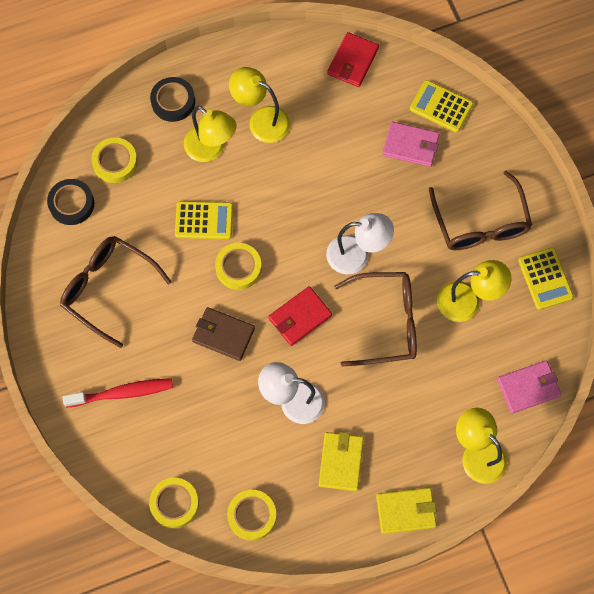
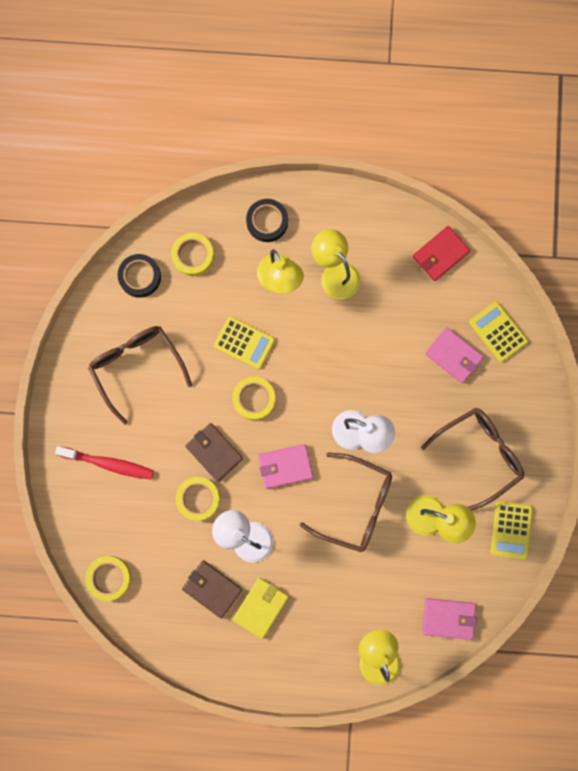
camera: 25 degrees right, 10 degrees up
(252, 516) = (167, 618): yellow tape -> yellow tape (198, 499)
(284, 466) = (212, 588): none -> brown wallet
(300, 317) = (285, 466): red wallet -> pink wallet
(406, 511) = (294, 674): yellow wallet -> none
(480, 223) = (479, 454): brown glasses -> brown glasses turned 135 degrees counterclockwise

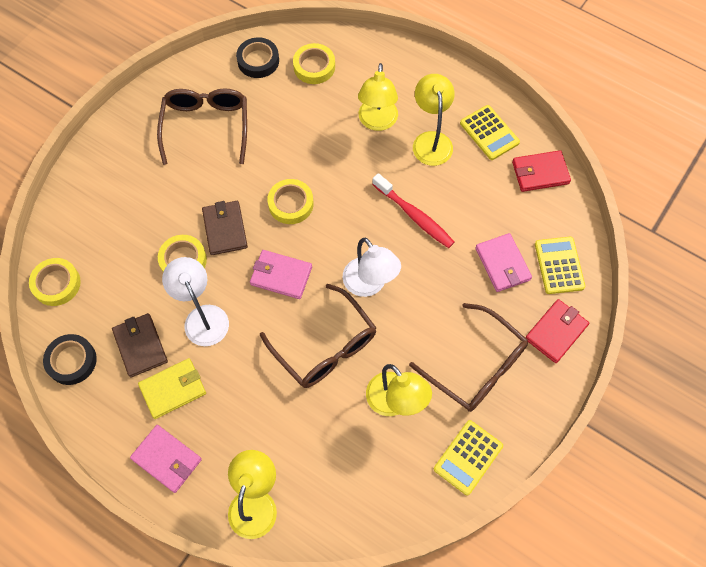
camera: 30 degrees right, 15 degrees down
(109, 464) = (127, 189): red toothbrush -> red toothbrush (414, 216)
(244, 343) = (312, 155): yellow calculator -> yellow calculator (489, 133)
(267, 222) = (396, 72): black tape -> black tape (71, 361)
(448, 618) = (351, 509): pink wallet -> pink wallet (167, 459)
(479, 454) = (477, 367): brown glasses -> brown glasses turned 45 degrees clockwise
(524, 391) = (556, 332): none -> red wallet

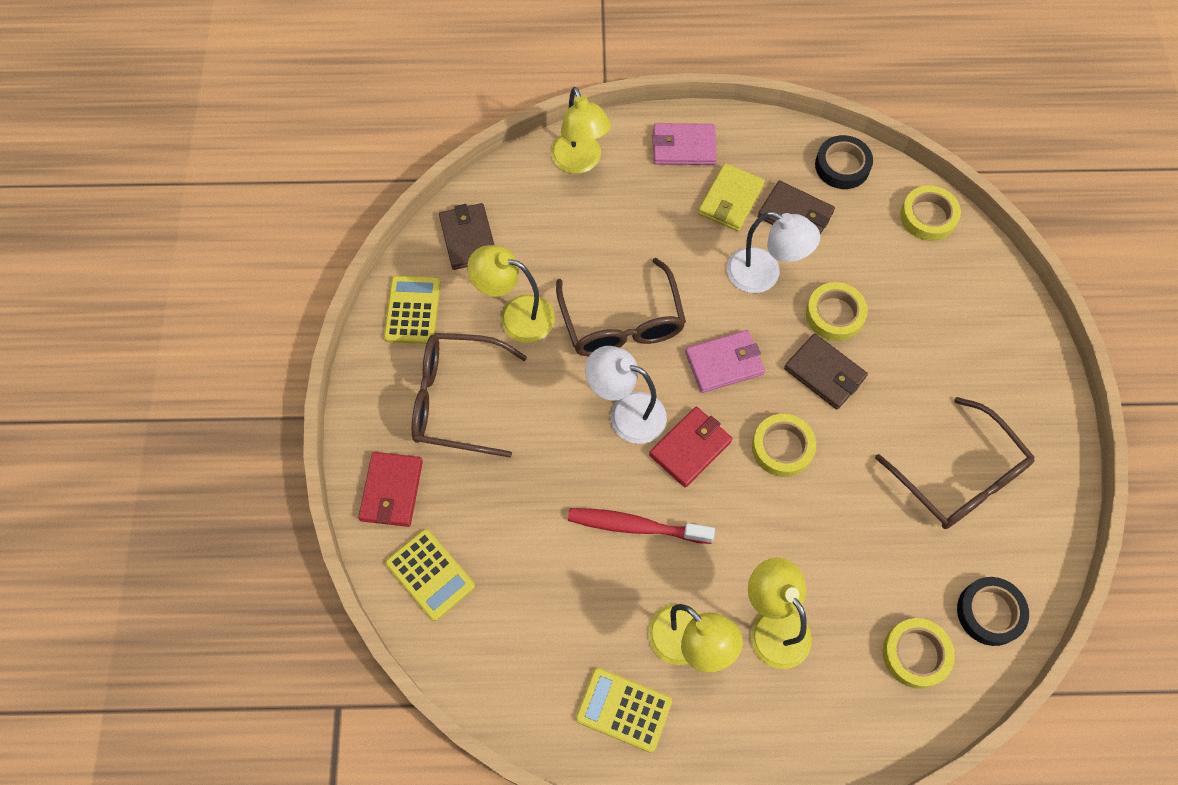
camera: 145 degrees right, 0 degrees up
(325, 347) = (622, 323): brown glasses -> brown glasses turned 120 degrees counterclockwise
(389, 492) = (468, 238): none -> brown wallet
(502, 264) = (496, 533): pink wallet -> none
(540, 173) = (523, 691): red wallet -> red wallet (690, 448)

